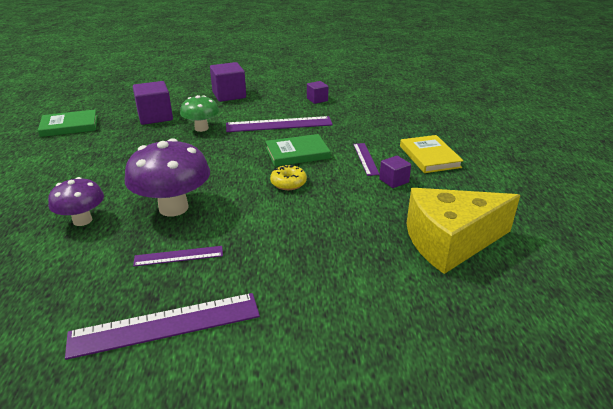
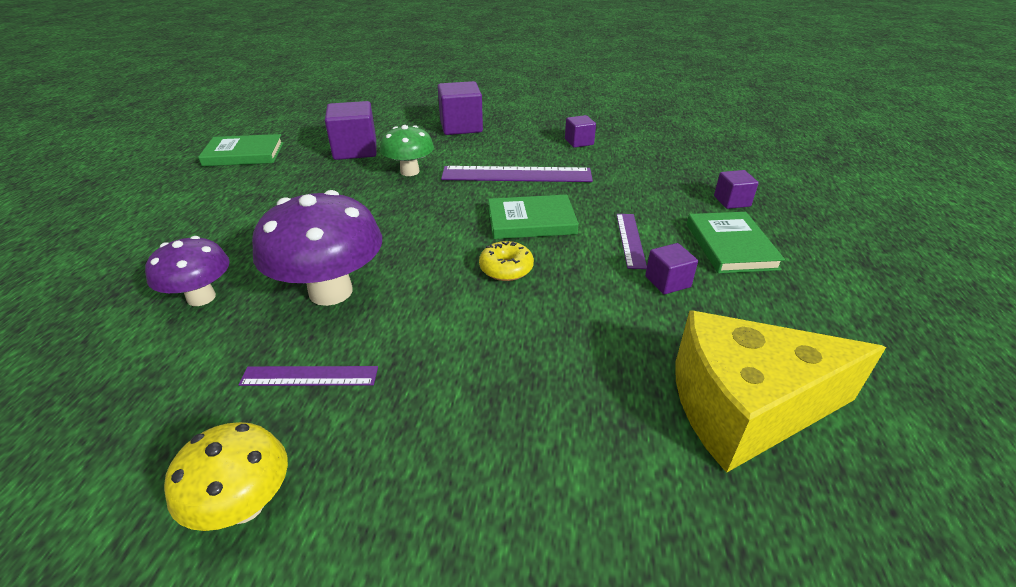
camera: 10 degrees right, 5 degrees up
(165, 325) = (244, 505): purple ruler -> yellow mushroom
(426, 130) = (732, 201): none -> purple cube
(429, 157) = (730, 246): yellow book -> green book

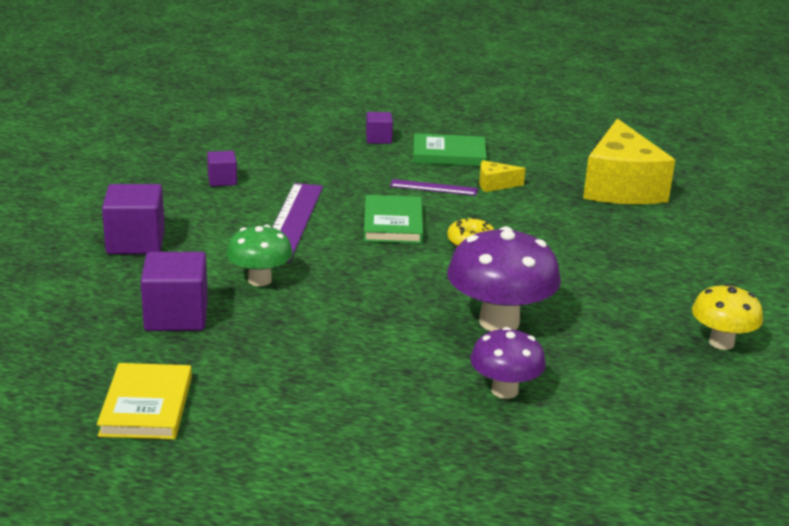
camera: 85 degrees left, 10 degrees down
(244, 154) = (146, 406): green book -> yellow book
(309, 376) = (607, 327): purple ruler -> none
(667, 282) = (495, 184): purple cube -> yellow cheese

